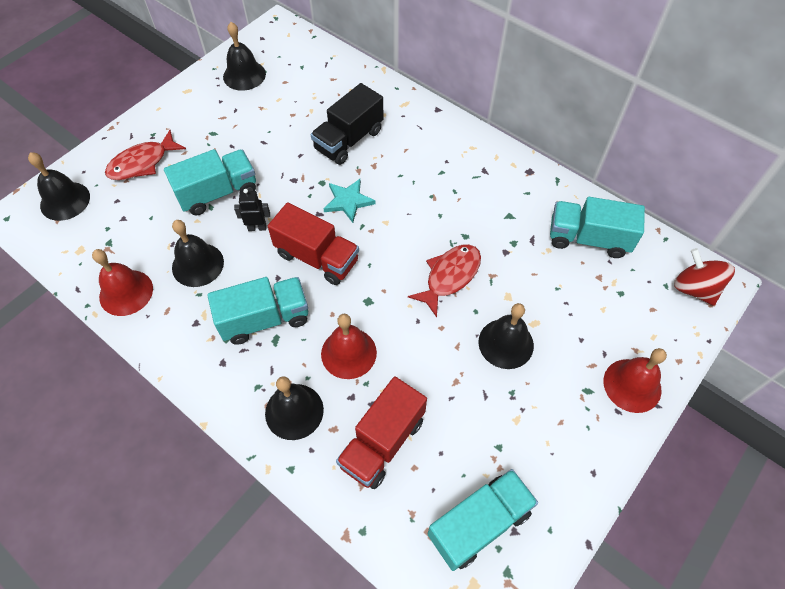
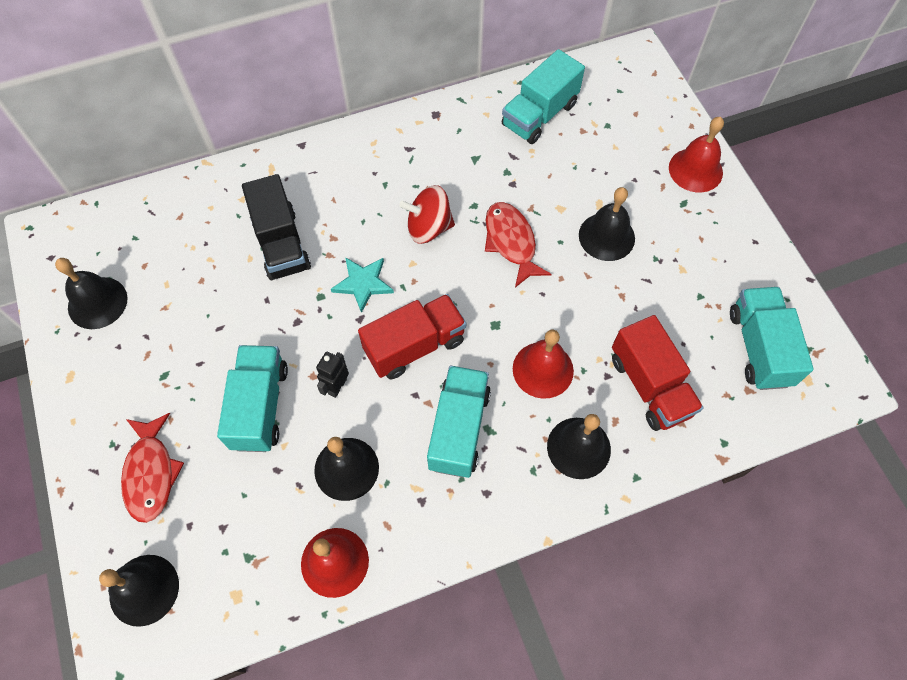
camera: 60 degrees left, 5 degrees up
(694, 288) = (634, 74): red spinning top -> red spinning top (428, 227)

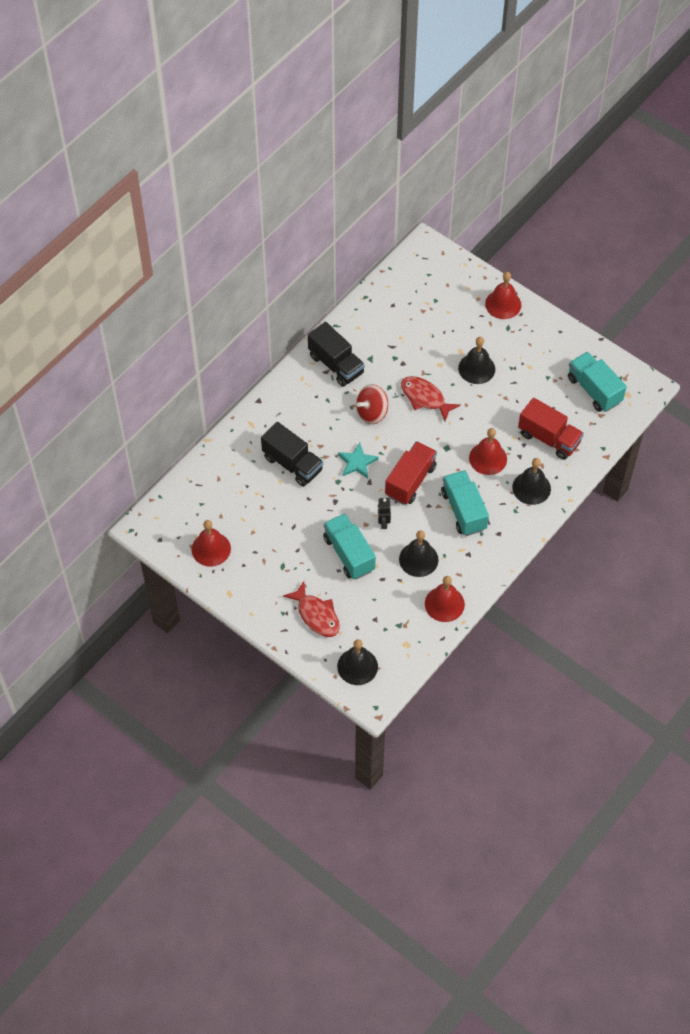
camera: 30 degrees left, 5 degrees down
(97, 302) = (211, 549): black bell -> red bell
(427, 146) = (336, 365): none -> black truck
(539, 115) = (390, 313): turquoise truck -> none

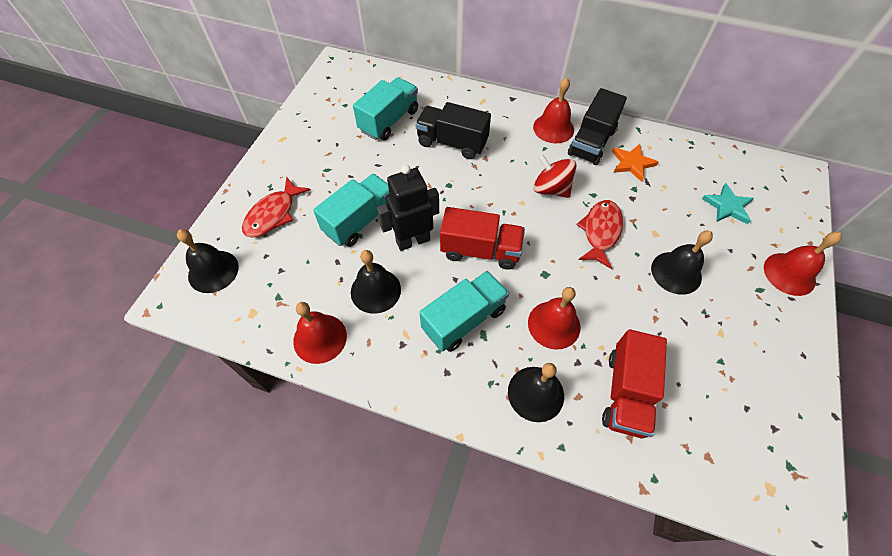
camera: 70 degrees right, 0 degrees up
(211, 549) = (329, 112): red bell -> red bell (553, 128)
(292, 464) = (452, 143): black truck -> black truck turned 90 degrees clockwise
(357, 462) = (480, 194): turquoise star -> turquoise star (727, 206)
(369, 347) = (632, 163): none -> orange star
(383, 523) = (413, 240): black robot -> black robot, size x1.87
(594, 390) = (744, 433): turquoise truck -> turquoise truck (389, 121)

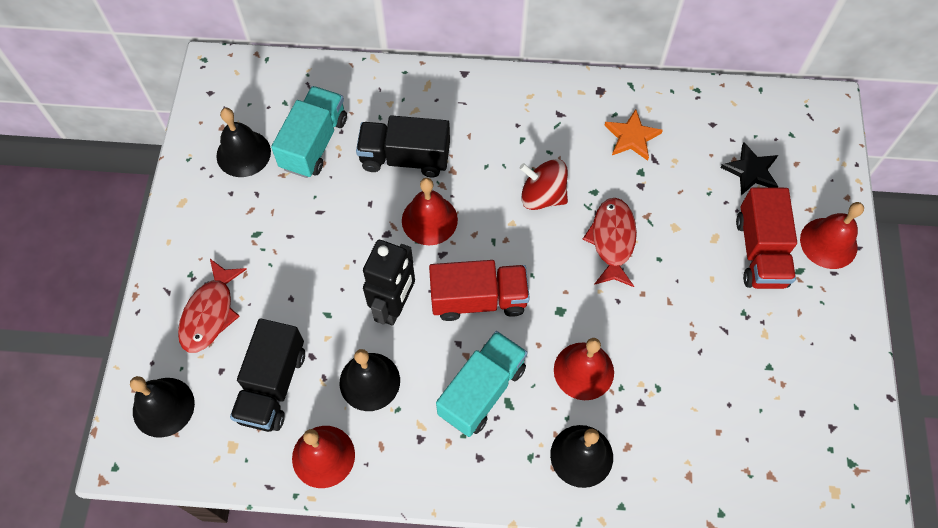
camera: 15 degrees left, 5 degrees up
(360, 221) = (322, 295): turquoise truck -> none
(413, 240) = (394, 306): black robot -> black robot turned 150 degrees clockwise
(553, 128) = (526, 107): red bell -> red bell (429, 220)
(591, 142) = (577, 118): black truck -> black truck (272, 385)
(626, 393) = (676, 429): red truck -> red truck (760, 252)
(676, 272) = (706, 272): black bell -> black bell (243, 153)
(727, 206) = (751, 171): turquoise star -> black star

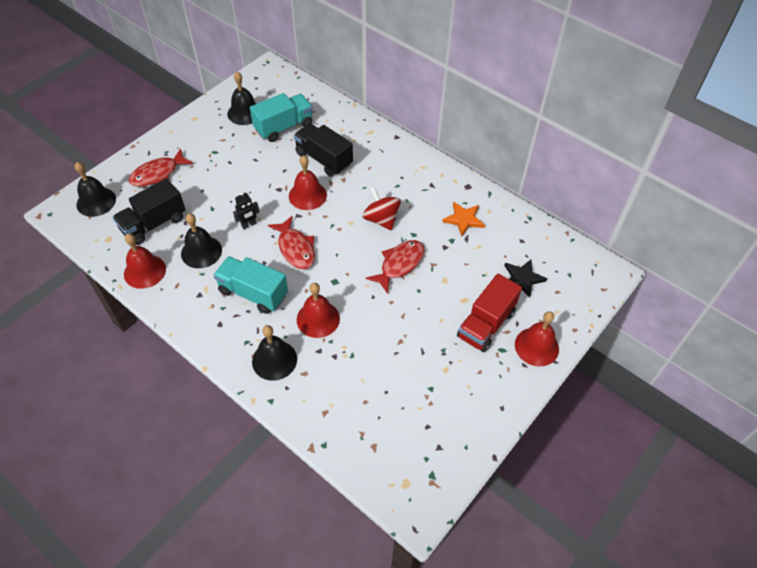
camera: 35 degrees right, 10 degrees down
(394, 306) = (249, 225): black robot -> black robot, size x0.53
(478, 299) = (295, 248): red truck -> red fish
(482, 391) = (253, 293): turquoise truck -> turquoise truck turned 135 degrees counterclockwise

